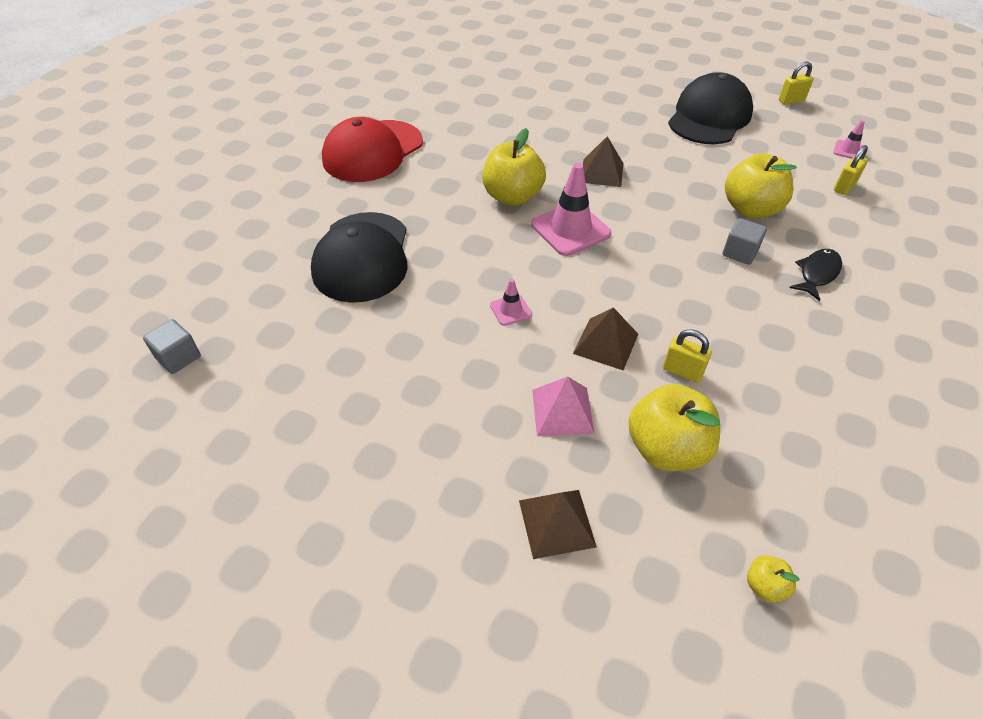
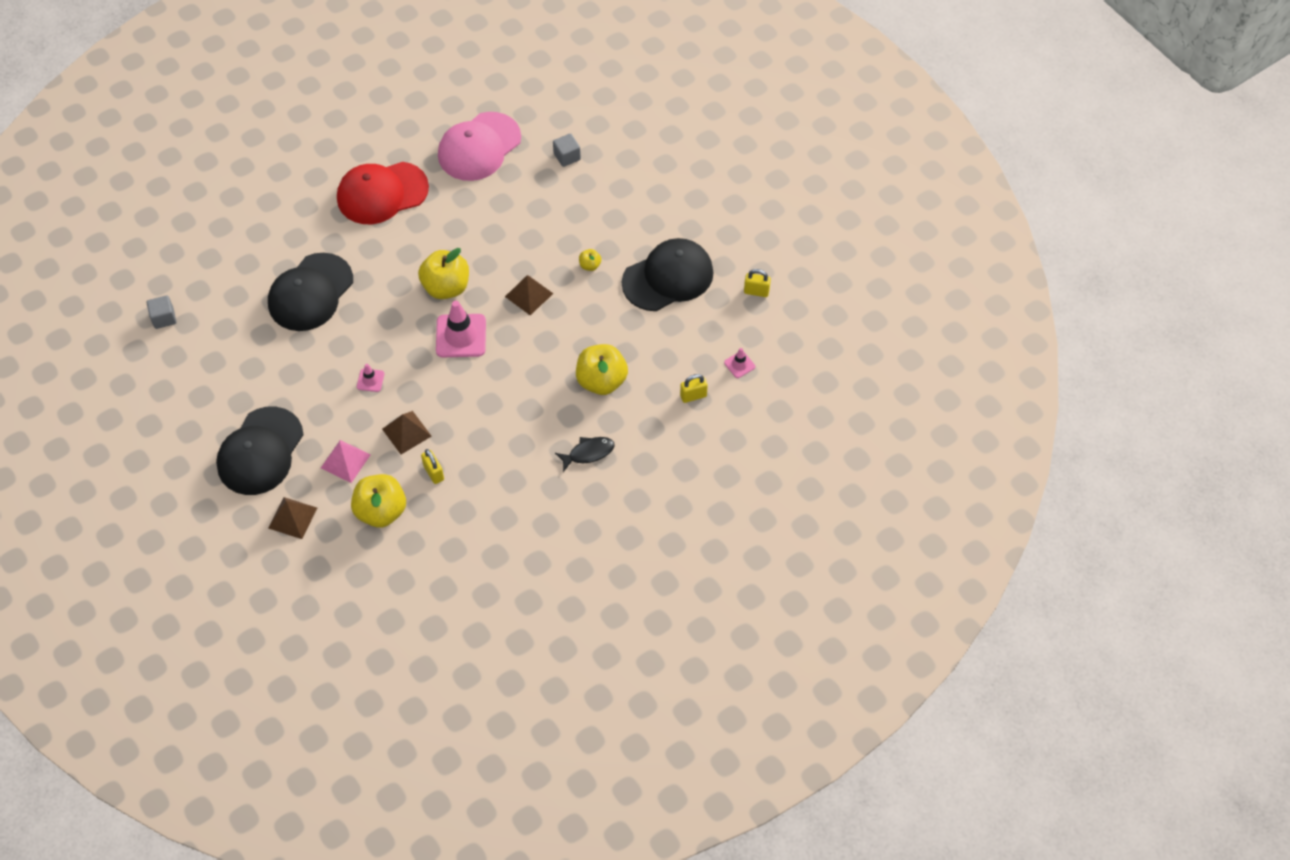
camera: 30 degrees right, 10 degrees up
(436, 456) = (260, 451): none -> black cap
(440, 92) = (479, 147): none -> pink cap
(740, 252) = (555, 411): grey cube -> grey cube (567, 156)
(764, 586) = (363, 598): yellow apple -> yellow apple (590, 265)

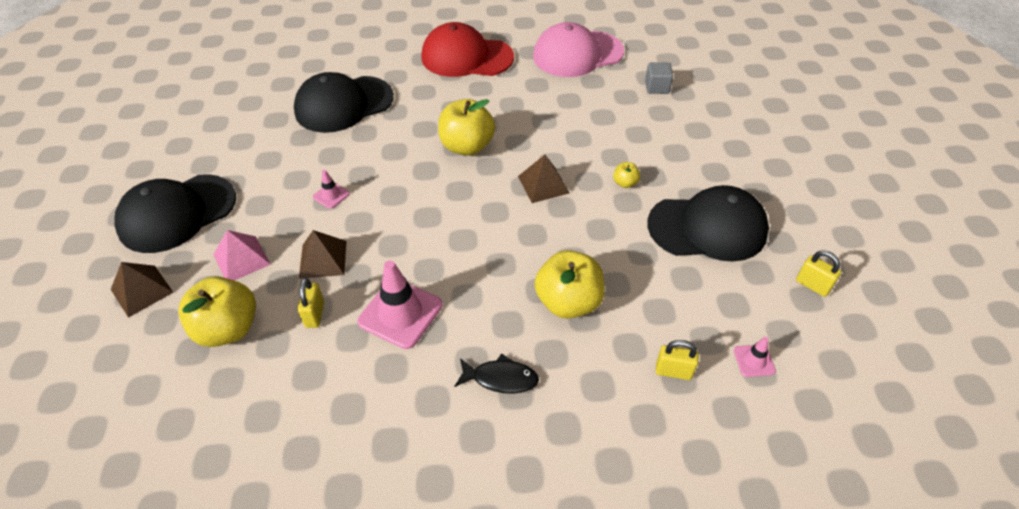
camera: 30 degrees right, 10 degrees down
(164, 318) = (212, 77): grey cube -> none
(461, 336) = (448, 193): pink traffic cone -> pink traffic cone (400, 313)

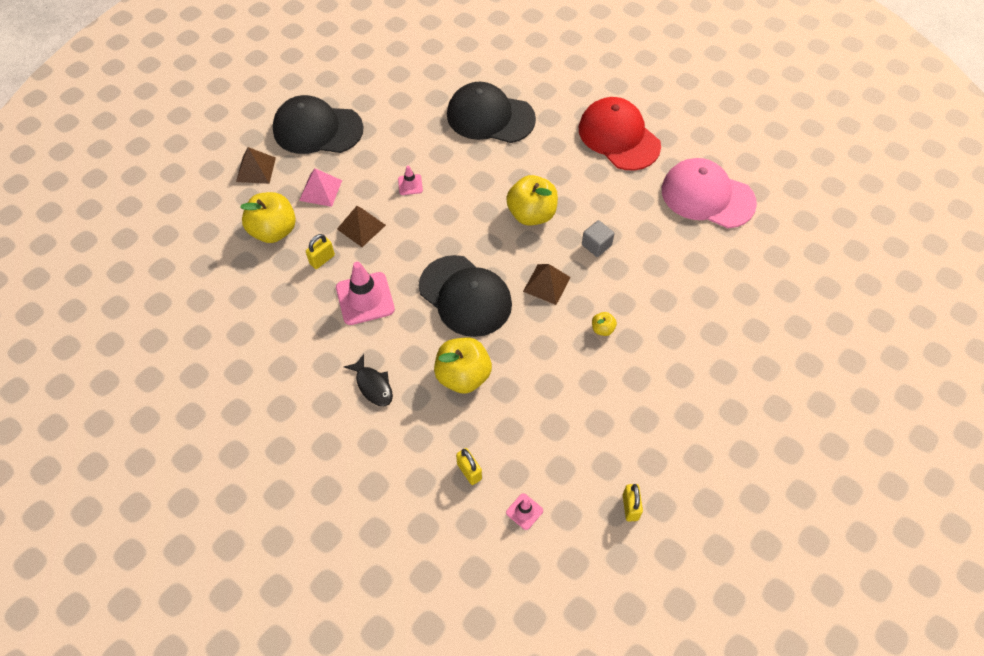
camera: 45 degrees right, 10 degrees up
(657, 87) = (731, 273): grey cube -> grey cube (596, 245)
(707, 228) = (615, 408): black cap -> black cap (465, 296)

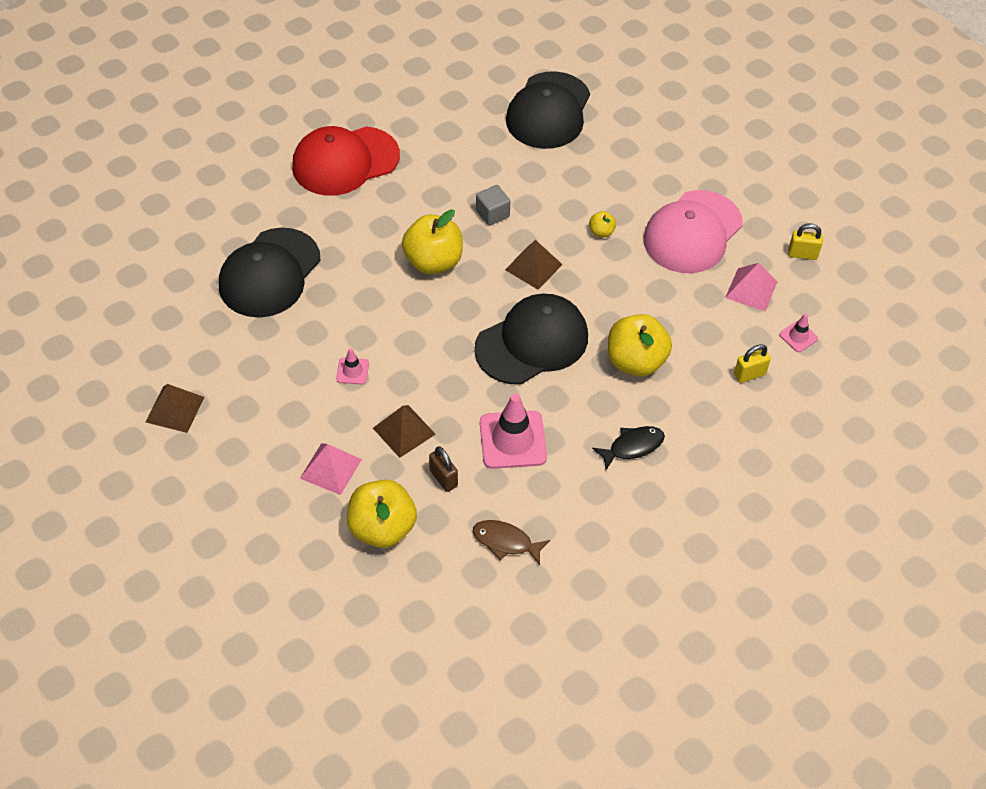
camera: 80 degrees left, 5 degrees down
(256, 169) = (269, 541): brown pyramid -> brown pyramid (175, 409)
(270, 309) = (506, 542): none -> brown fish
(317, 129) = (222, 461): black cap -> black cap (548, 111)
(322, 259) = (443, 478): yellow padlock -> brown padlock
(571, 463) = (751, 289): none -> pink pyramid
(707, 196) = (453, 109): pink cap -> pink cap (692, 232)

